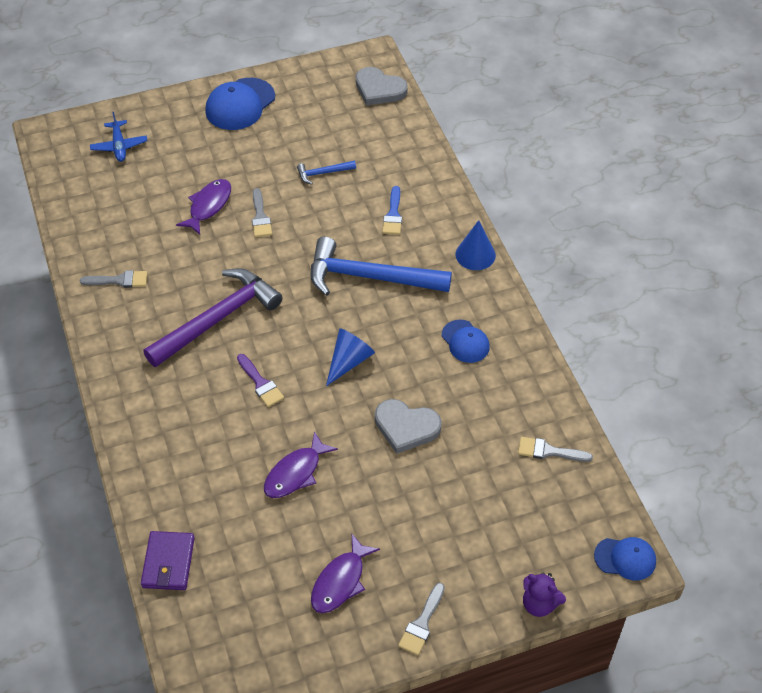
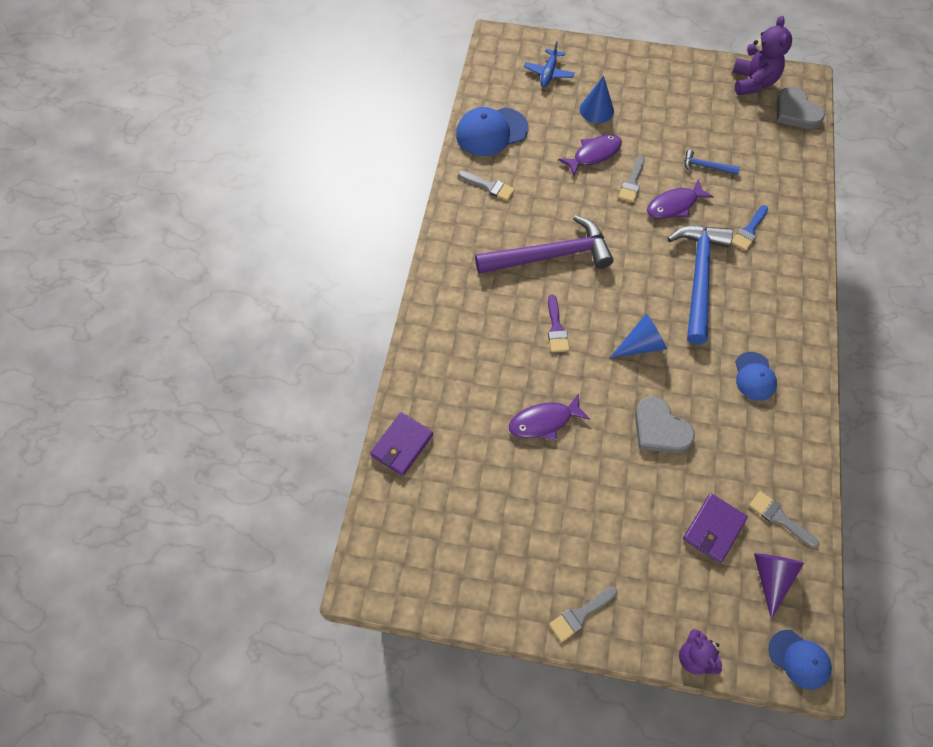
camera: 30 degrees right, 10 degrees up
(240, 104) = (666, 77): blue cap -> blue cap (491, 132)
(325, 78) = (753, 82): none -> purple teddy bear
(340, 581) = (531, 538): purple fish -> purple fish (674, 205)
(369, 277) = (699, 277): blue hammer -> blue hammer turned 60 degrees clockwise
(475, 254) = (806, 300): blue cone -> blue cone (596, 110)
(498, 489) = (713, 529): none -> purple wallet
(568, 504) = (771, 577): none -> purple cone

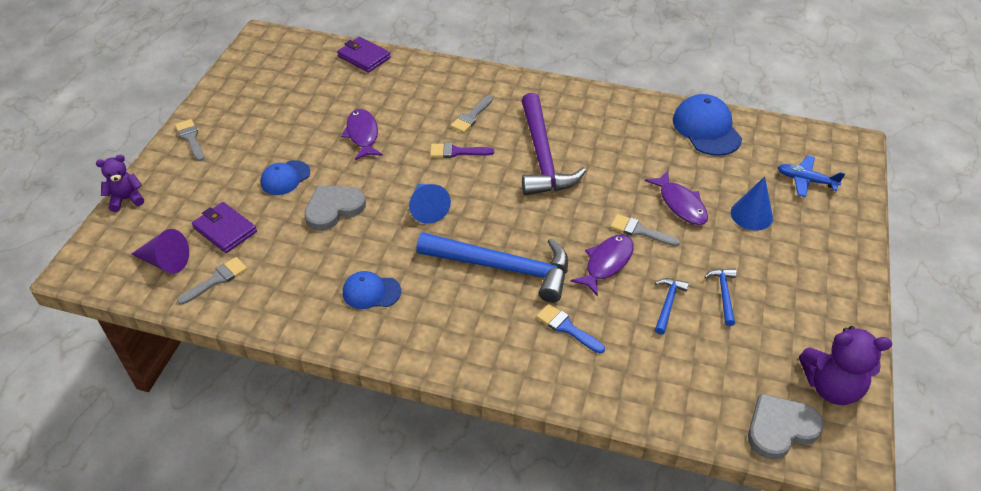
camera: 95 degrees right, 15 degrees down
(489, 186) = (631, 122): grey brush -> grey brush (471, 116)
(674, 205) = (606, 263): purple fish -> purple fish turned 60 degrees clockwise
(687, 133) = (723, 294): none -> blue hammer
(799, 659) = (89, 266): blue cap -> blue cap (285, 178)

